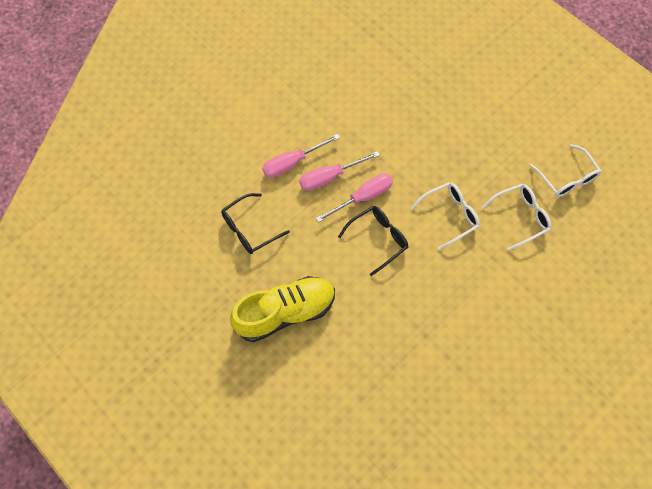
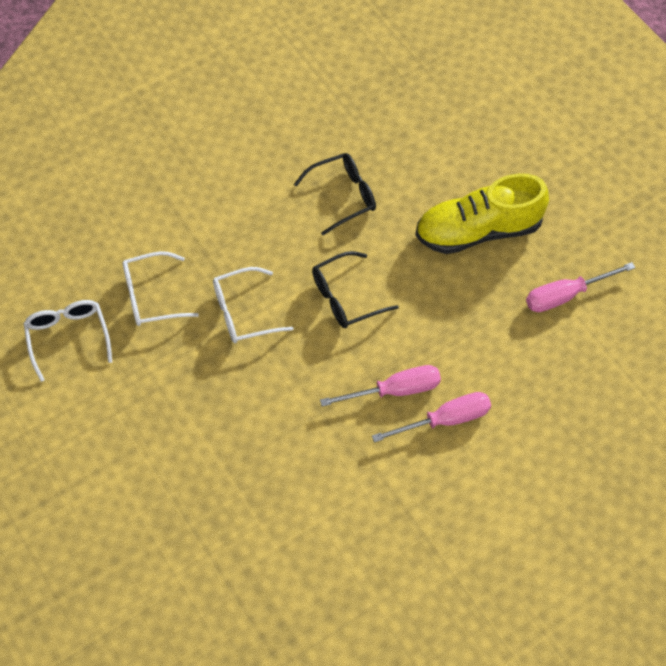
camera: 170 degrees left, 5 degrees down
(249, 229) = (515, 336): black glasses -> black glasses (343, 196)
(363, 197) = (354, 355): pink screwdriver -> pink screwdriver (566, 295)

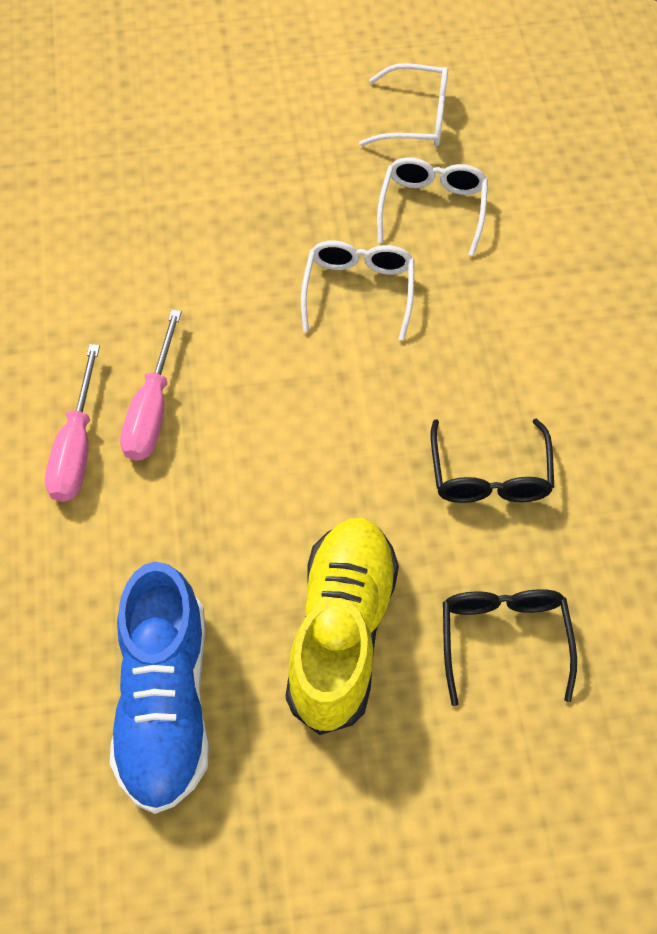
camera: 115 degrees right, 0 degrees up
(345, 298) = (319, 410): black glasses -> black glasses (503, 638)
(566, 295) = (165, 702): pink screwdriver -> blue shoe

